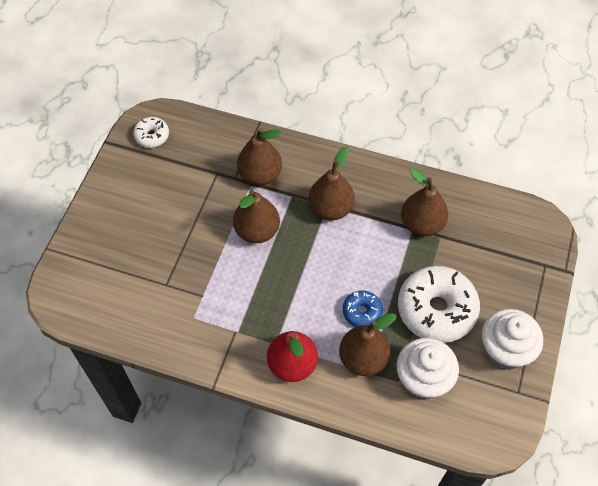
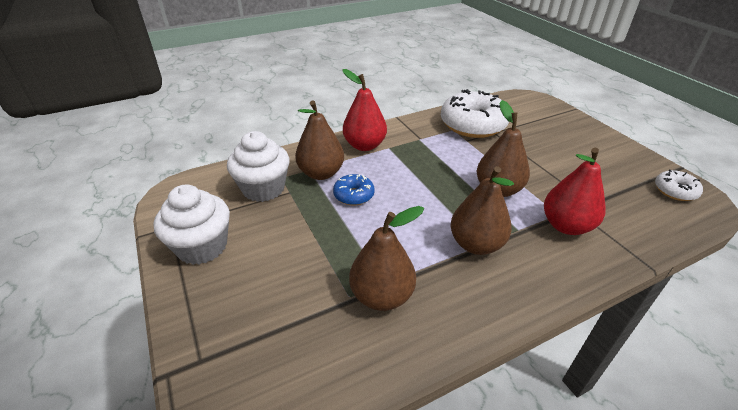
camera: 135 degrees right, 20 degrees down
(260, 175) = (566, 226): brown pear -> red pear
(436, 310) = (293, 235): white donut -> white donut (472, 125)

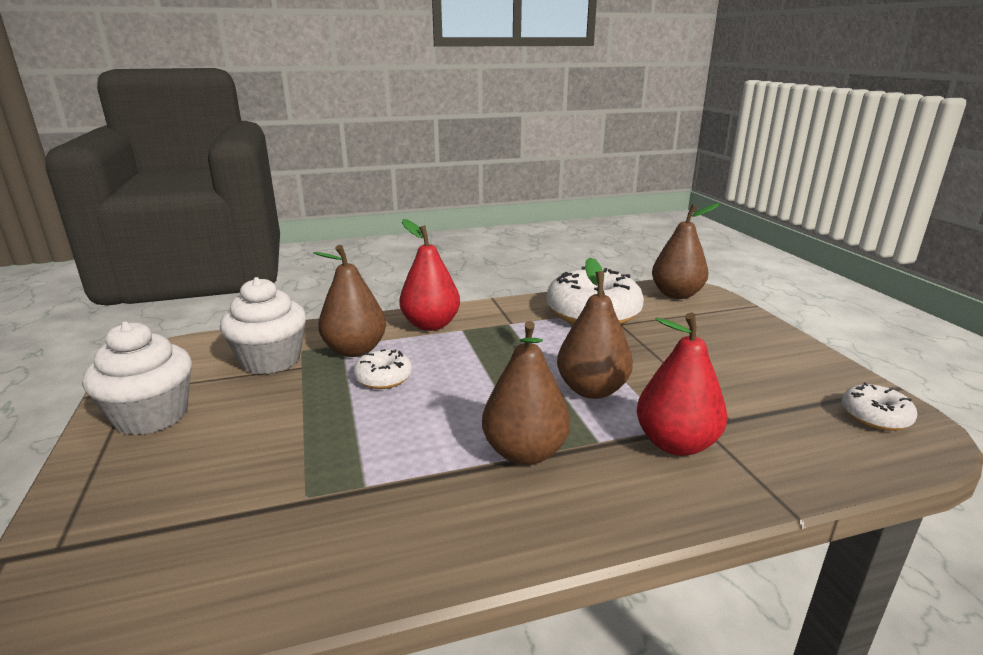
camera: 10 degrees right, 15 degrees down
(354, 195) = (383, 378): blue donut -> white donut
(382, 296) = (351, 501): brown pear -> brown pear (676, 294)

